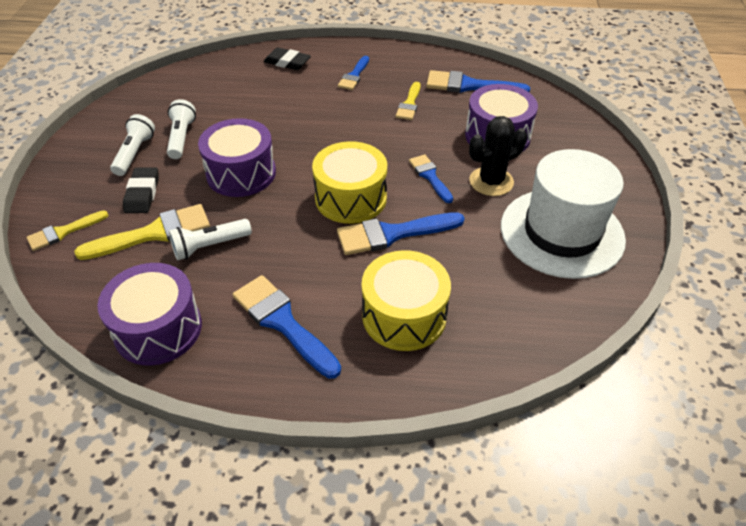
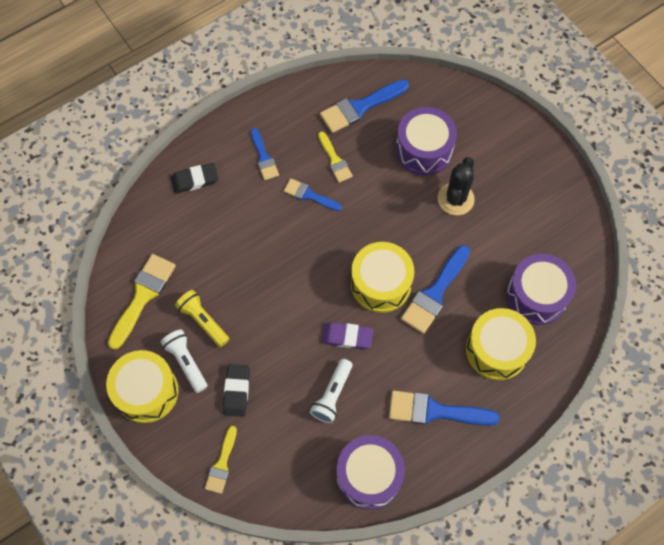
camera: 40 degrees left, 20 degrees up
(84, 153) = (146, 391): none -> yellow drum
(142, 193) = (236, 391): black eraser -> black eraser turned 45 degrees clockwise
(154, 233) = (284, 415): yellow brush -> yellow brush (143, 296)
(181, 138) = (203, 321): white flashlight -> yellow flashlight
(241, 173) = (285, 320): purple drum -> purple drum (536, 296)
(275, 215) = (347, 337): none -> purple eraser
(430, 176) = (413, 224): blue brush -> blue brush (309, 195)
(561, 232) = (531, 212): white hat -> none

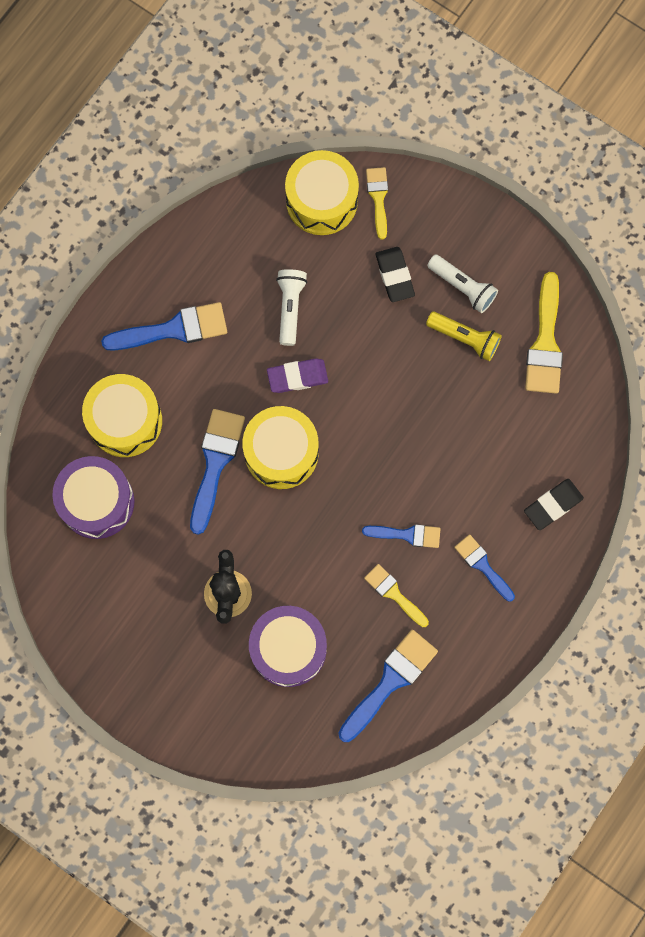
camera: 160 degrees right, 10 degrees up
(146, 391) = (490, 242): yellow drum -> yellow drum (321, 201)
(369, 475) = (221, 239): purple drum -> none

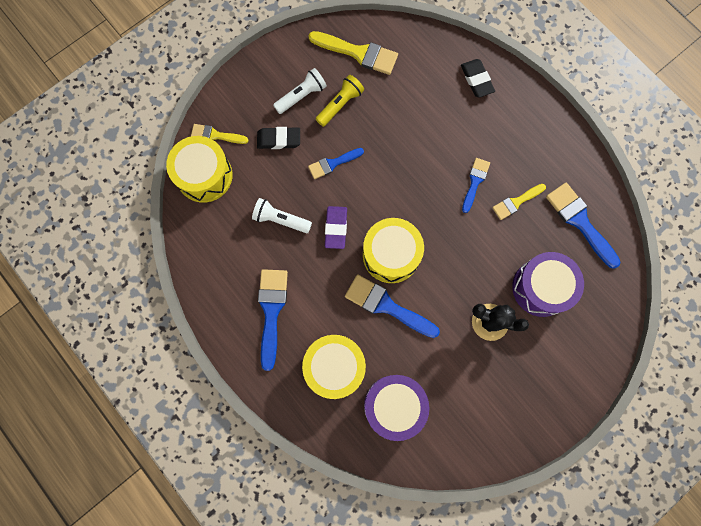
camera: 75 degrees left, 0 degrees up
(482, 565) = (509, 137): blue brush -> blue brush (333, 163)

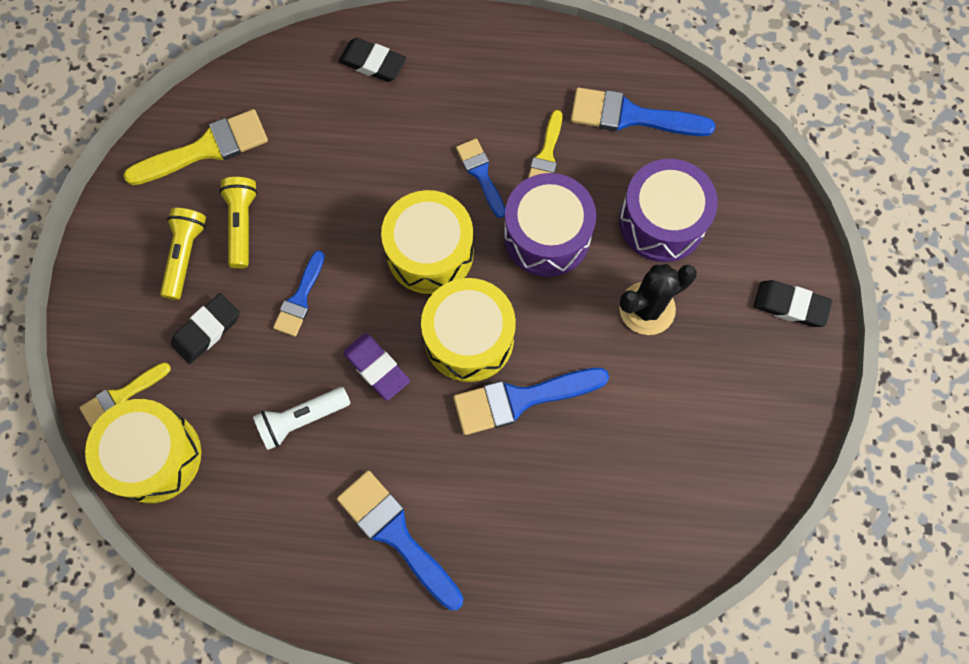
camera: 45 degrees left, 5 degrees down
(301, 96) = (185, 256): white flashlight -> yellow flashlight
(335, 367) = (532, 525): yellow drum -> yellow drum (430, 252)
(394, 406) = (639, 501): purple drum -> purple drum (547, 235)
(563, 389) = (790, 305): none -> black eraser

